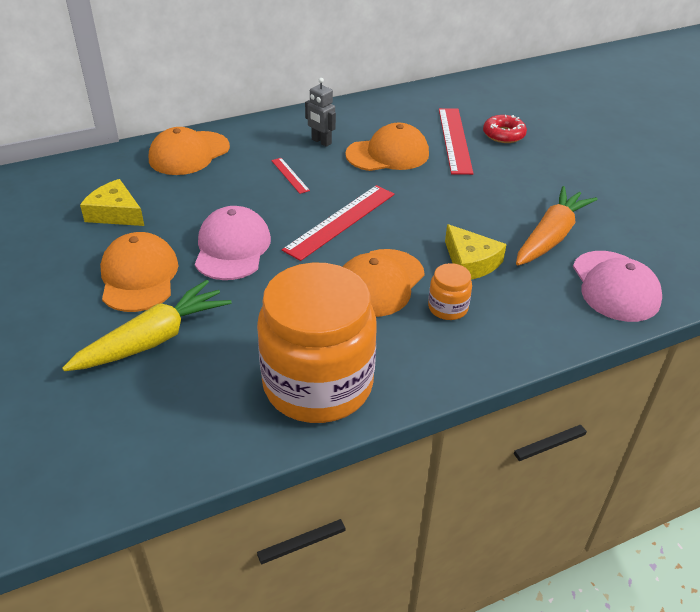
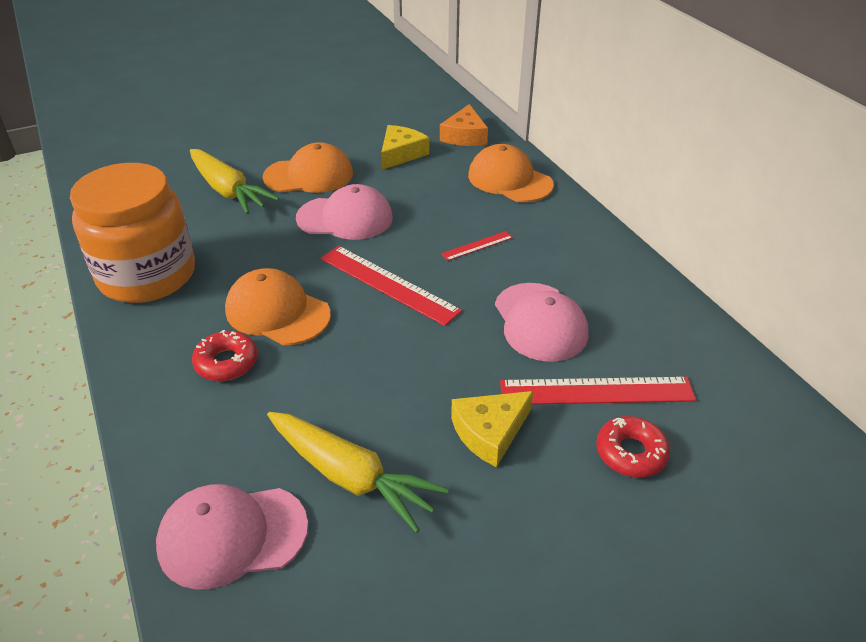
camera: 90 degrees right, 0 degrees up
(94, 173) = (465, 136): none -> orange cheese
(321, 141) = (557, 266): grey robot -> none
(388, 154) = (540, 322): orange cap -> pink cap
(448, 308) = (226, 362): orange jar -> red donut
(470, 262) = (303, 387): yellow cheese -> yellow cheese (490, 432)
(551, 236) = (351, 477): orange carrot -> yellow carrot

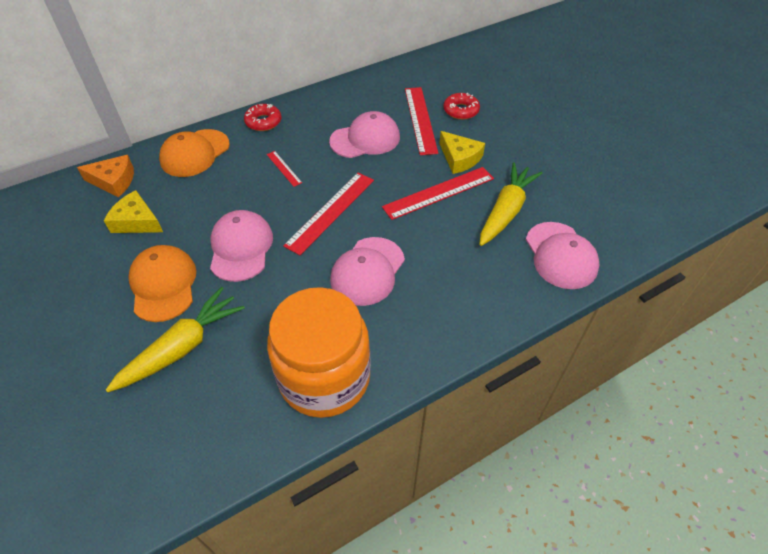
camera: 95 degrees left, 10 degrees up
(226, 362) = (426, 290): red donut -> red donut (263, 122)
(277, 312) = (367, 271): orange cap -> pink cap
(408, 395) = (439, 193): none -> red ruler

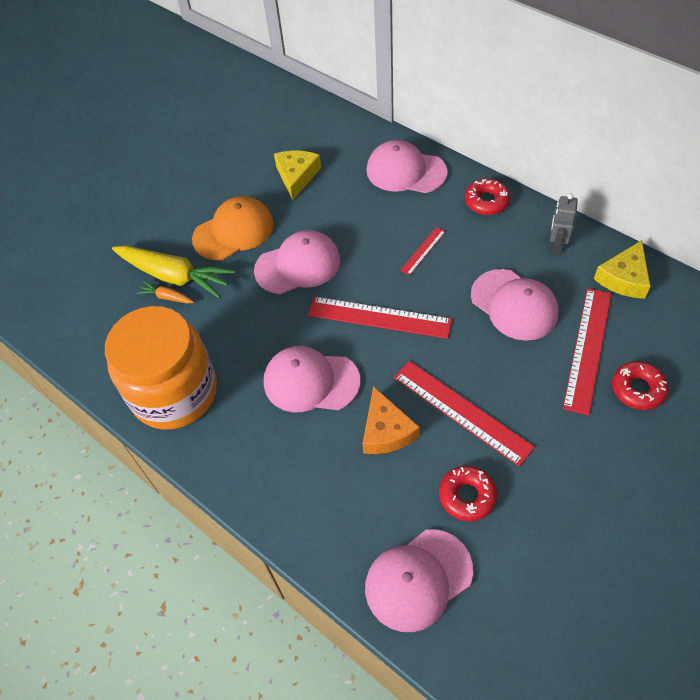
camera: 75 degrees right, 5 degrees up
(114, 181) = (338, 135): orange cheese -> orange cheese (386, 431)
(195, 153) = (405, 171): orange cap -> pink cap
(204, 360) = (167, 297): none -> orange carrot
(329, 104) = (556, 246): none -> grey robot
(420, 120) = (587, 349): red ruler -> red ruler turned 45 degrees counterclockwise
(459, 158) = (537, 416): yellow cheese -> yellow cheese (624, 278)
(506, 211) = (467, 496): yellow carrot -> red donut

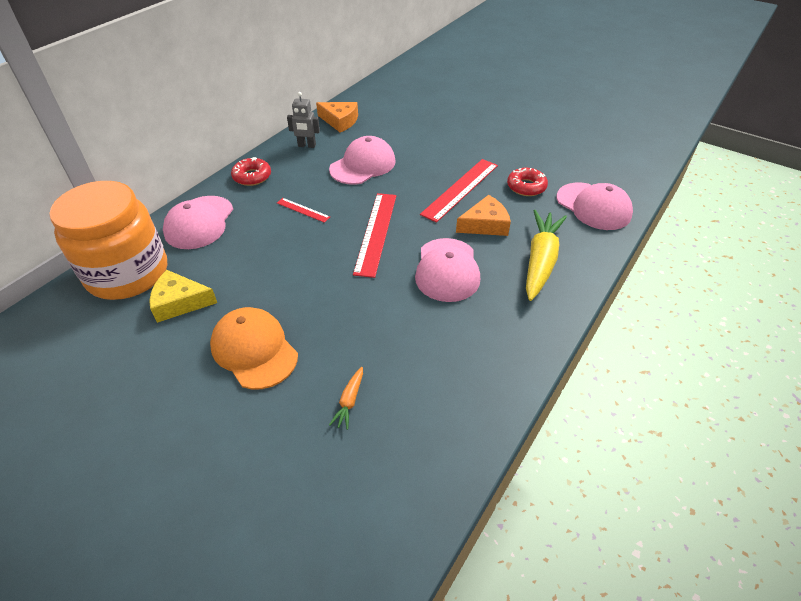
camera: 100 degrees left, 10 degrees down
(174, 392) = (476, 371): orange jar -> orange jar (128, 273)
(175, 276) = (318, 398): yellow carrot -> yellow carrot (540, 260)
(298, 265) = (311, 290): pink cap -> none
(587, 349) = (400, 137): red ruler -> none
(624, 278) = (340, 121): yellow cheese -> orange cheese
(637, 389) = (430, 122): red donut -> none

